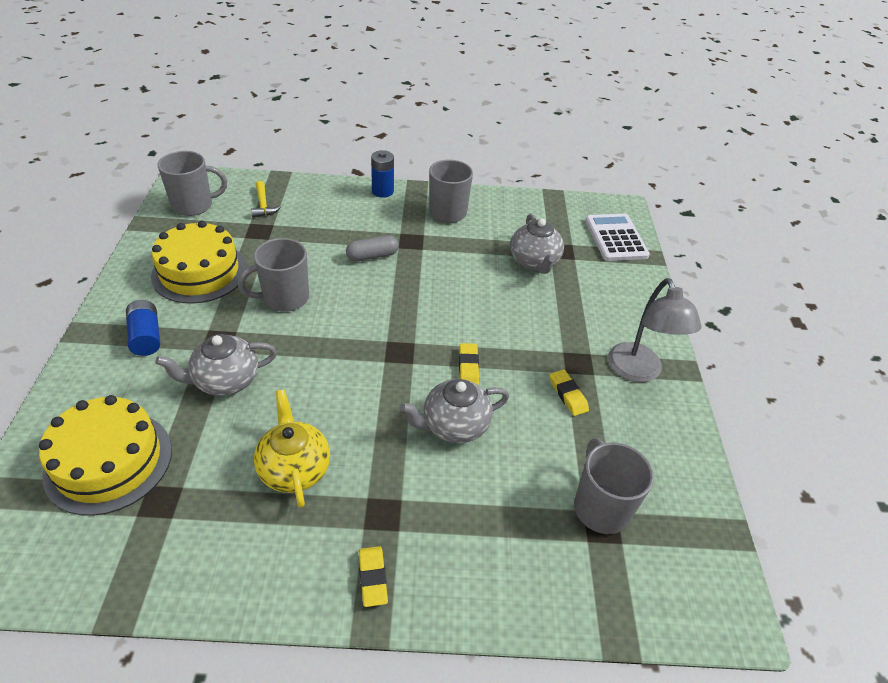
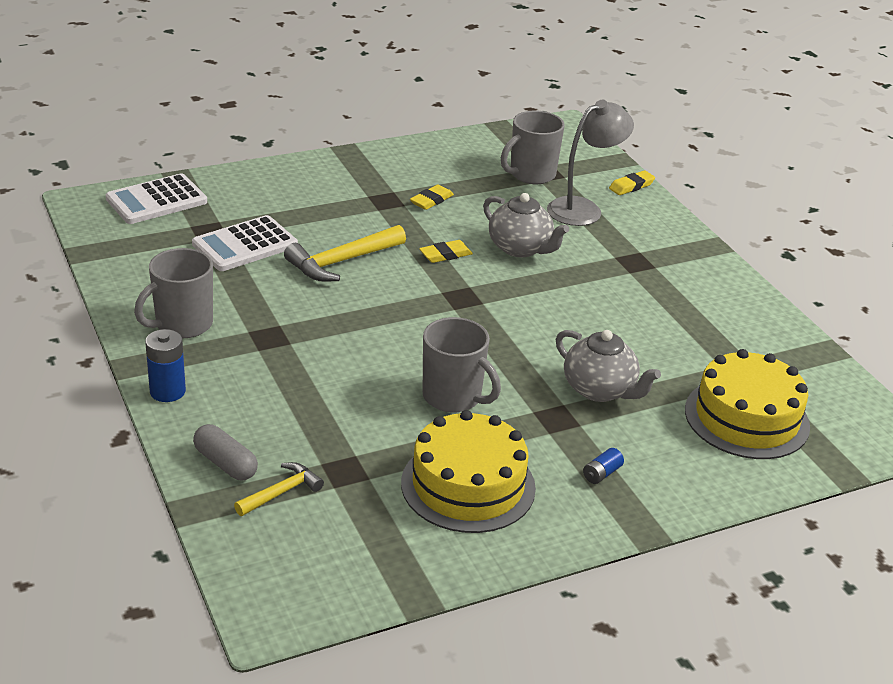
camera: 115 degrees left, 10 degrees down
(146, 336) = (601, 473): blue battery -> blue battery, size x0.58
(194, 205) = (334, 564): grey mug -> none
(294, 469) = (644, 314): yellow teapot -> none
(372, 256) = (323, 357): grey capsule -> grey capsule (225, 463)
(372, 578) = (685, 253): yellow eraser -> yellow eraser (631, 186)
(487, 302) = (341, 262): none -> yellow hammer
(534, 262) = (245, 245): grey teapot -> white calculator
(638, 372) = (370, 171): grey lamp -> grey lamp (583, 209)

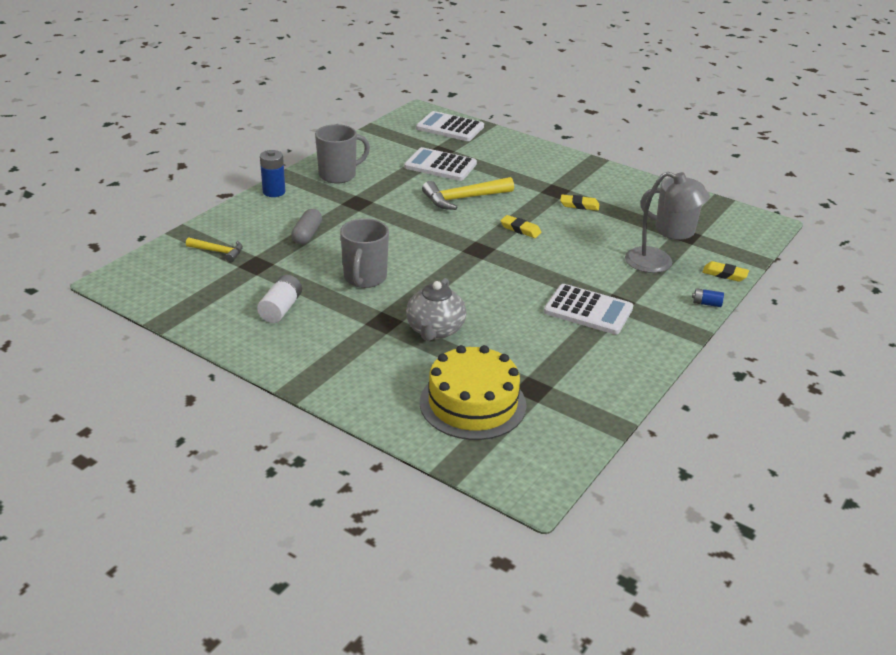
camera: 60 degrees right, 0 degrees up
(182, 325) = (338, 175): grey mug -> grey mug turned 135 degrees clockwise
(225, 463) = (228, 228): grey capsule -> grey capsule (307, 234)
(341, 262) = (463, 199): yellow hammer -> yellow hammer turned 45 degrees counterclockwise
(468, 485) = (281, 309): yellow cake -> white battery
(520, 248) = (568, 253): grey teapot -> none
(601, 473) = (341, 355): blue battery -> blue battery (706, 303)
(634, 283) = (588, 310): none -> white calculator

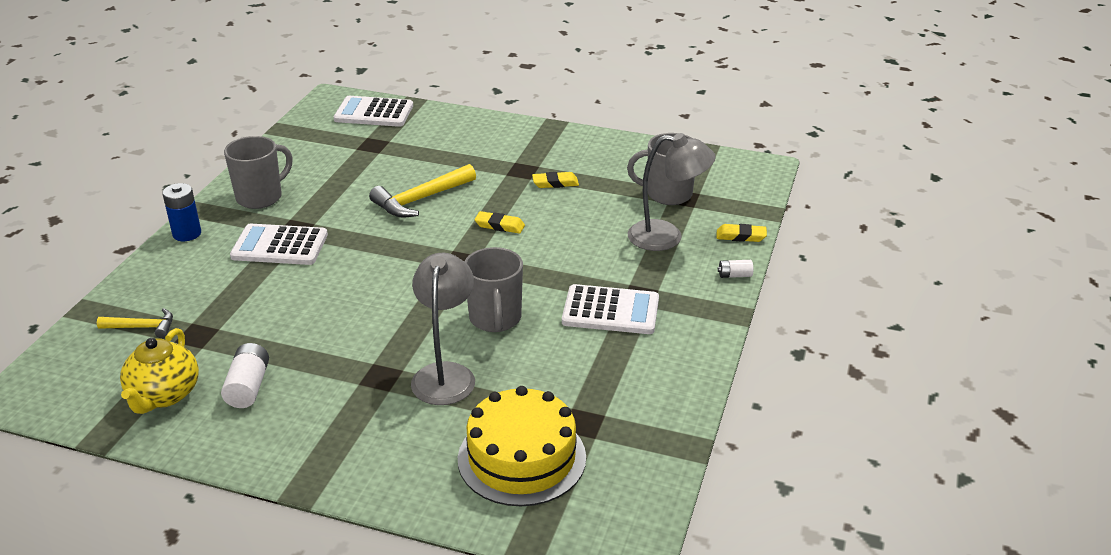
camera: 15 degrees left, 0 degrees up
(217, 302) = (164, 395): none -> yellow teapot
(307, 234) = (248, 282): grey capsule -> none
(364, 278) = (338, 325): grey mug -> grey mug (495, 319)
(435, 330) = (445, 374): grey teapot -> grey lamp
(440, 165) = (379, 162): white calculator -> white calculator (280, 246)
(706, 303) = (734, 275): blue battery -> white battery

